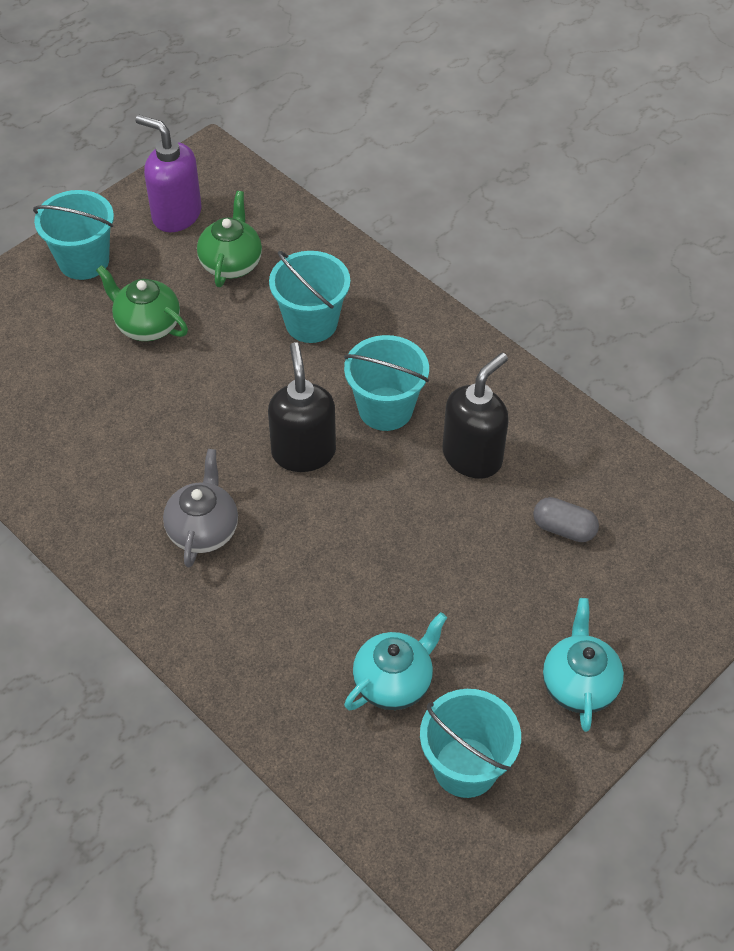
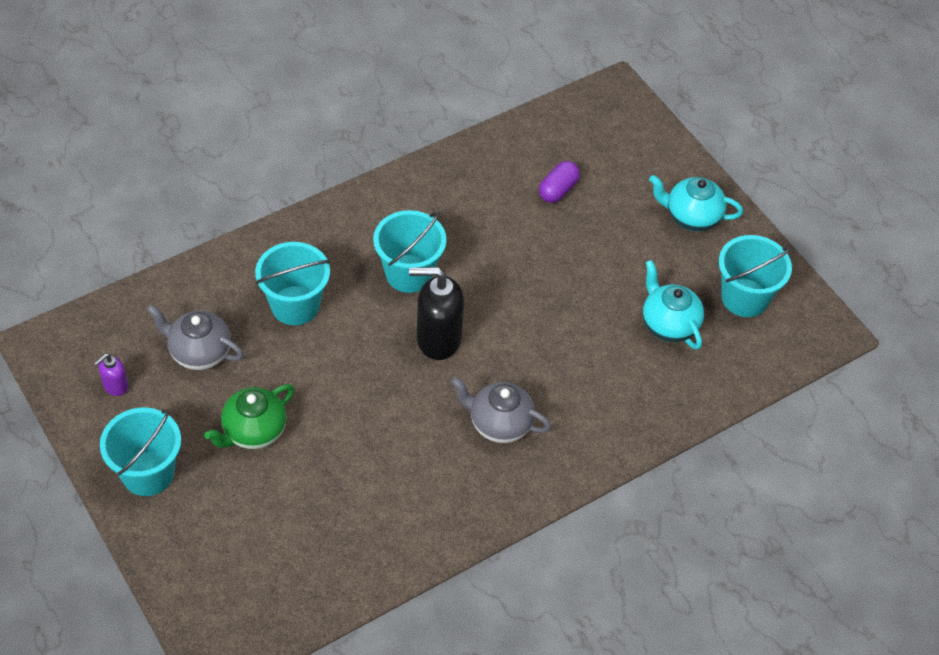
camera: 80 degrees left, 0 degrees up
(176, 215) = (115, 386): purple soap dispenser -> purple soap dispenser, size x0.50
(231, 263) = (199, 352): green teapot -> grey teapot
(472, 456) = (475, 228): black soap dispenser -> none
(564, 528) = (558, 190): grey capsule -> purple capsule

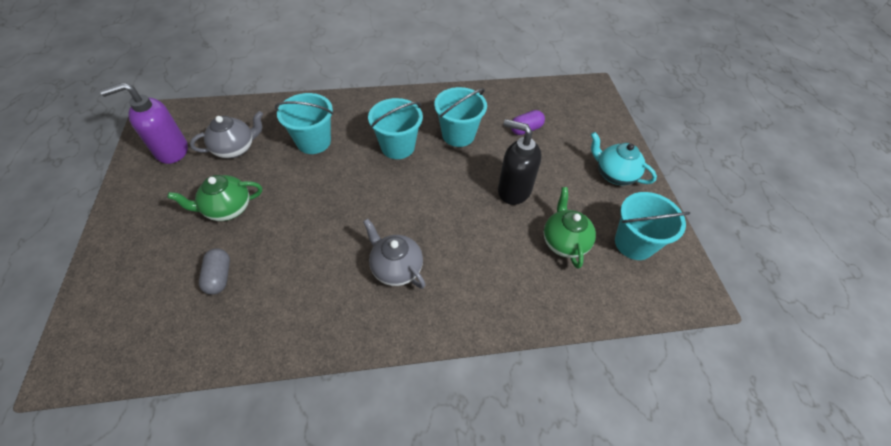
camera: 25 degrees right, 0 degrees up
(115, 386) = (171, 151): purple soap dispenser -> purple soap dispenser, size x2.02
(148, 473) = (142, 211): turquoise bucket -> turquoise bucket (458, 135)
(199, 352) = (235, 149): grey teapot -> grey teapot turned 105 degrees clockwise
(307, 508) = (219, 277): none -> grey capsule
(438, 339) = (390, 193): black soap dispenser -> black soap dispenser (513, 190)
(669, 324) = (564, 242): turquoise teapot -> green teapot

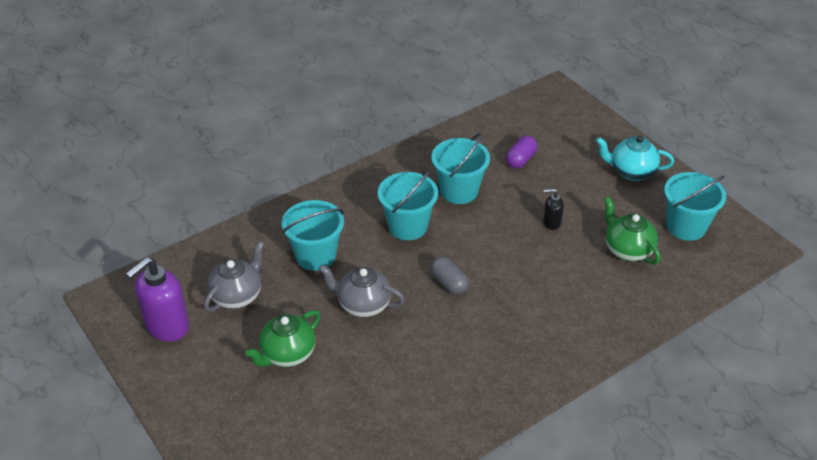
camera: 25 degrees left, 10 degrees down
(219, 277) = (339, 413): grey capsule -> grey capsule (449, 283)
(396, 268) = (497, 334): grey teapot -> grey teapot (363, 305)
(513, 190) = (551, 223): black soap dispenser -> black soap dispenser, size x0.50

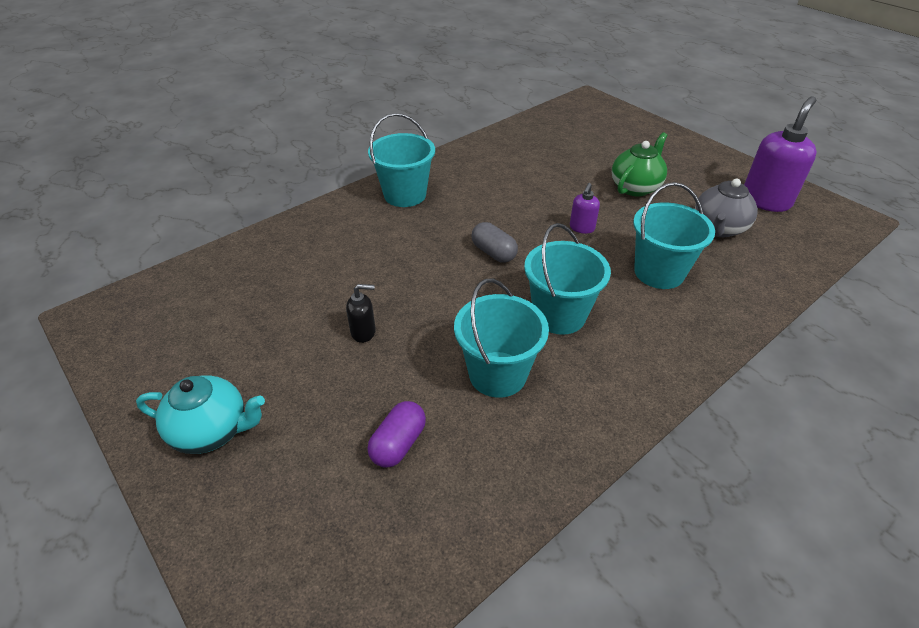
camera: 175 degrees right, 0 degrees up
(363, 305) = (581, 228): grey teapot -> purple soap dispenser
(627, 250) = (271, 302): green teapot -> none
(686, 226) = (175, 339): turquoise bucket -> turquoise bucket (405, 195)

